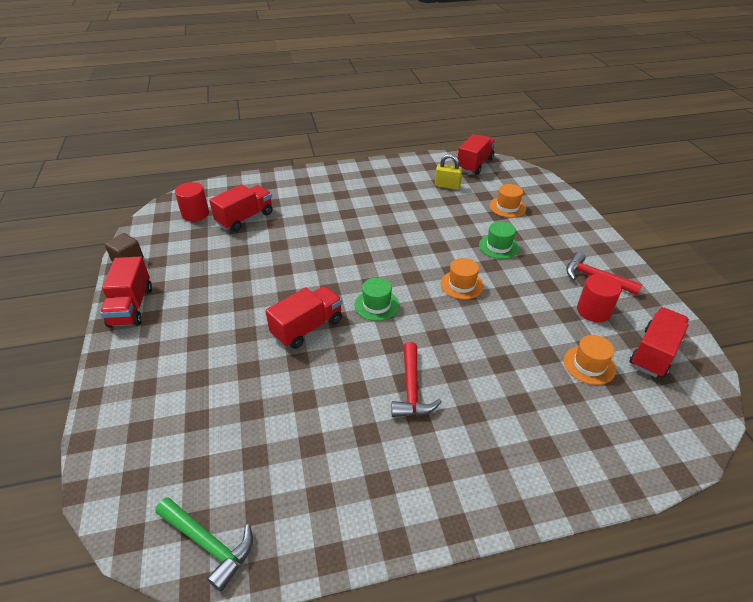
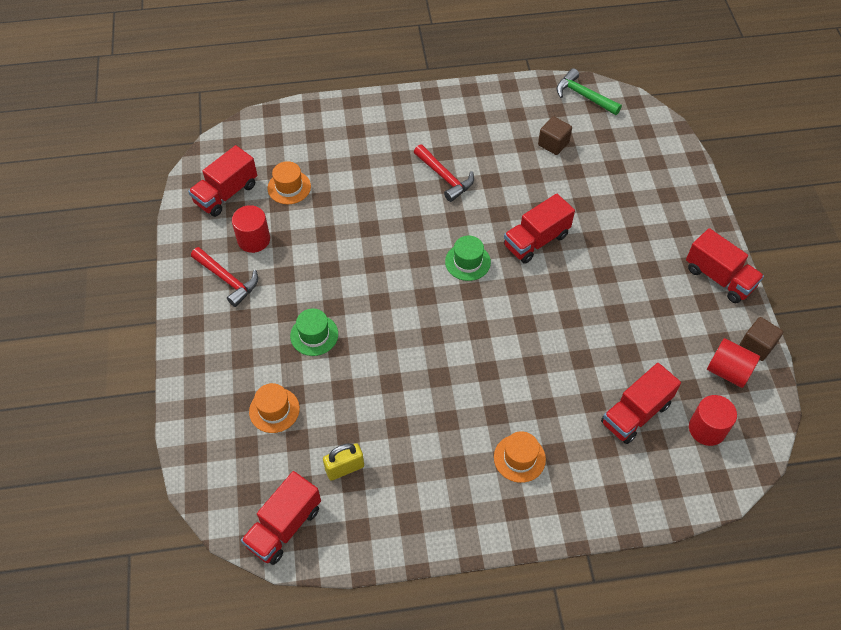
camera: 175 degrees left, 15 degrees up
(131, 307) = (719, 277): red truck -> red truck turned 135 degrees clockwise
(162, 243) = (728, 371): none -> red cylinder
(272, 448) = (553, 144): none -> brown cube
(412, 389) = (445, 177): red hammer -> red hammer turned 135 degrees clockwise
(447, 186) = (344, 468): yellow padlock -> yellow padlock turned 45 degrees counterclockwise
(462, 285) = (374, 281): orange hat -> orange hat (519, 458)

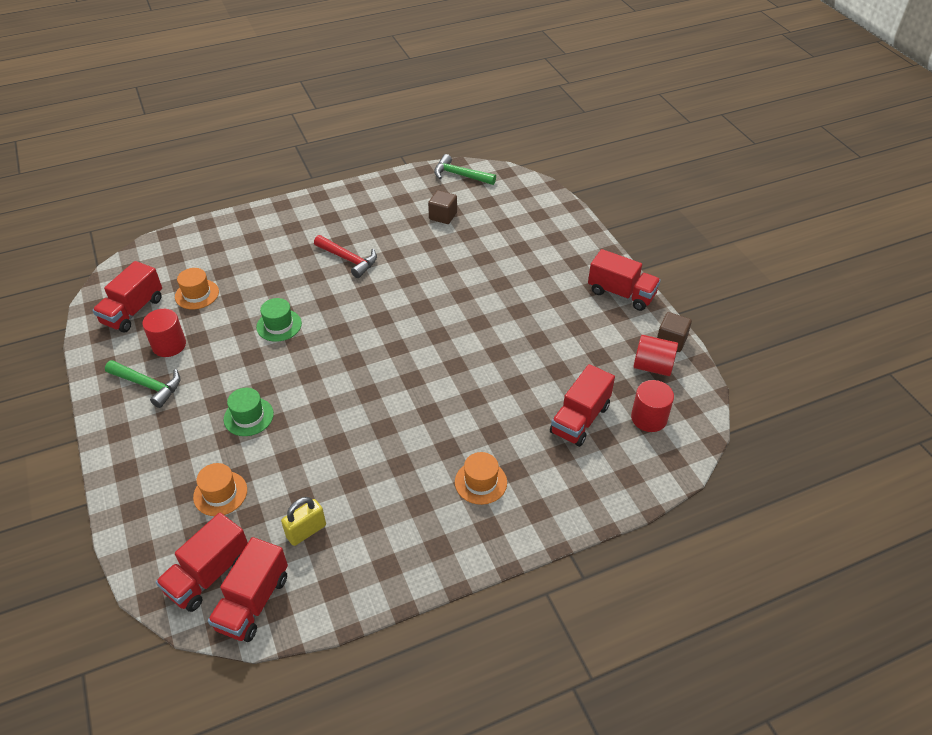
camera: 15 degrees left, 10 degrees down
(228, 280) = (148, 385): red hammer -> green hammer
(467, 262) = (387, 324): green hat -> green hat (279, 325)
(536, 240) = (447, 295): red truck -> red truck (209, 574)

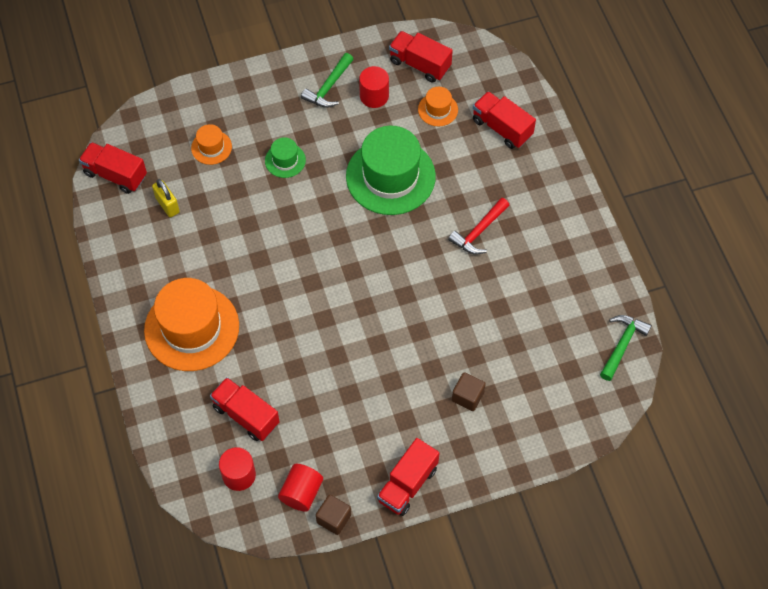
camera: 95 degrees right, 15 degrees up
(209, 574) = (142, 146): red truck -> red truck (502, 128)
(279, 325) = (390, 176): green hat -> green hat, size x2.18
(443, 216) = (546, 322): brown cube -> brown cube (467, 396)
(480, 482) = (191, 328): orange hat -> orange hat, size x2.18

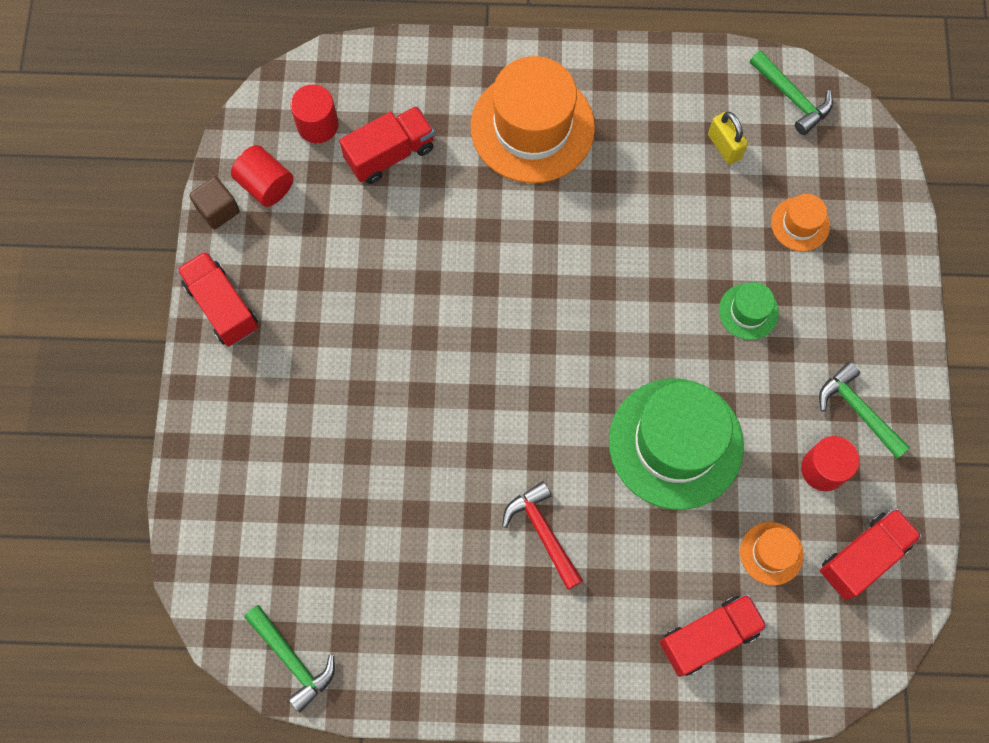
camera: 110 degrees right, 10 degrees up
(115, 175) = (792, 98): red truck -> green hammer
(167, 205) = (724, 146): yellow padlock -> yellow padlock turned 75 degrees clockwise
(467, 396) = (305, 421): brown cube -> none

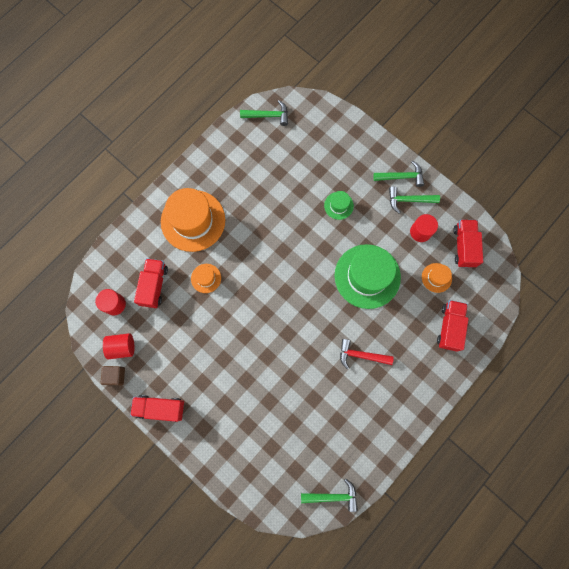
camera: 50 degrees left, 5 degrees up
(724, 146) = (266, 157): yellow padlock -> none
(800, 224) = (320, 157): orange hat -> orange hat (206, 278)
(886, 369) = (401, 177): none -> green hammer

